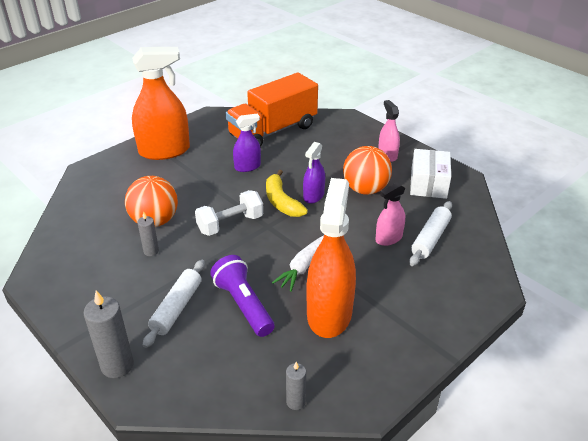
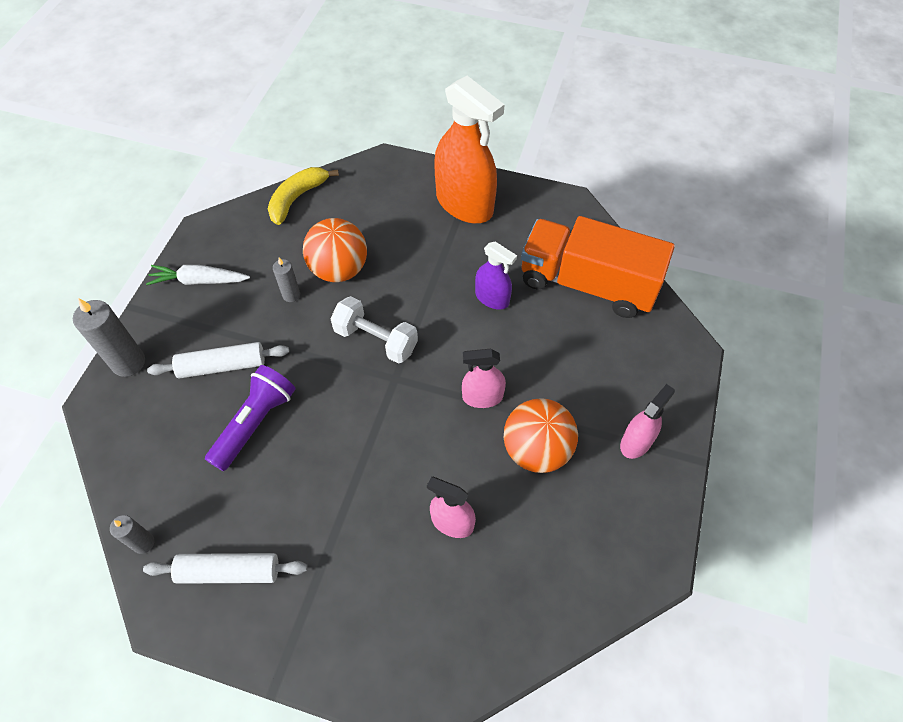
camera: 60 degrees right, 20 degrees up
(281, 202) = (448, 369): yellow banana -> yellow banana (297, 198)
(303, 267) = (345, 450): white carrot -> white carrot (199, 281)
(313, 196) = (482, 397): purple spray bottle -> pink spray bottle
(329, 314) = (282, 515): orange spray bottle -> none
(428, 184) = (605, 525): white box -> none
(430, 239) = (482, 575): white rolling pin -> white rolling pin (229, 571)

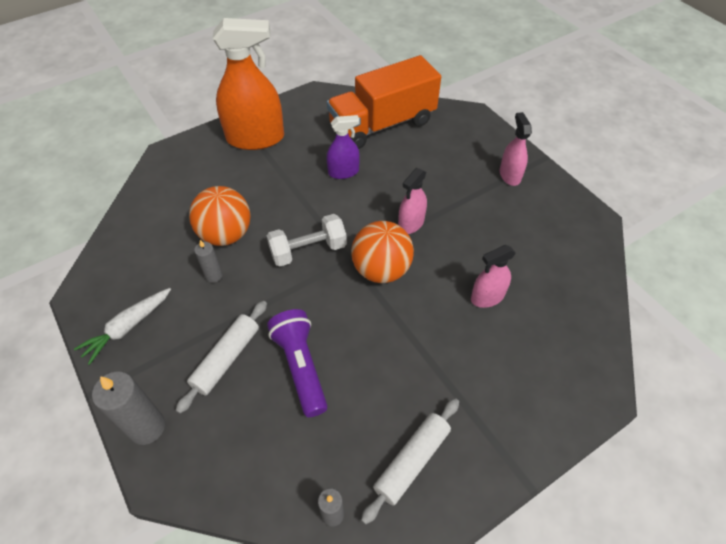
camera: 50 degrees left, 5 degrees down
(297, 198) = (132, 219): yellow banana -> none
(536, 450) = (473, 222): orange ball -> orange ball (381, 270)

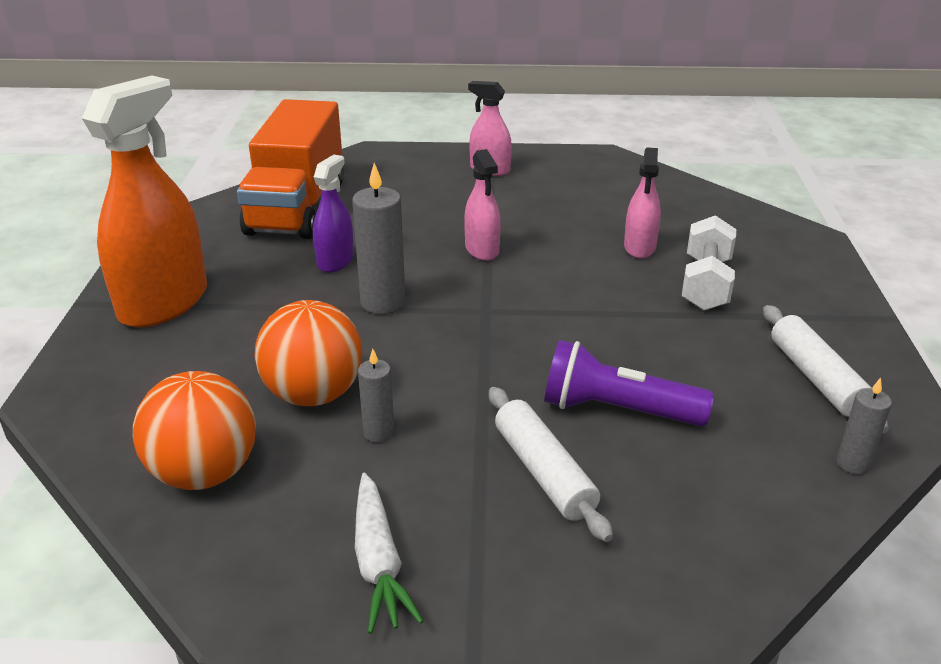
camera: 55 degrees left, 20 degrees down
(147, 427) = (597, 600): grey candle -> grey candle (383, 302)
(308, 250) = (433, 335): white dumbbell -> white dumbbell (706, 284)
(381, 270) = (528, 295): orange ball -> orange ball (204, 473)

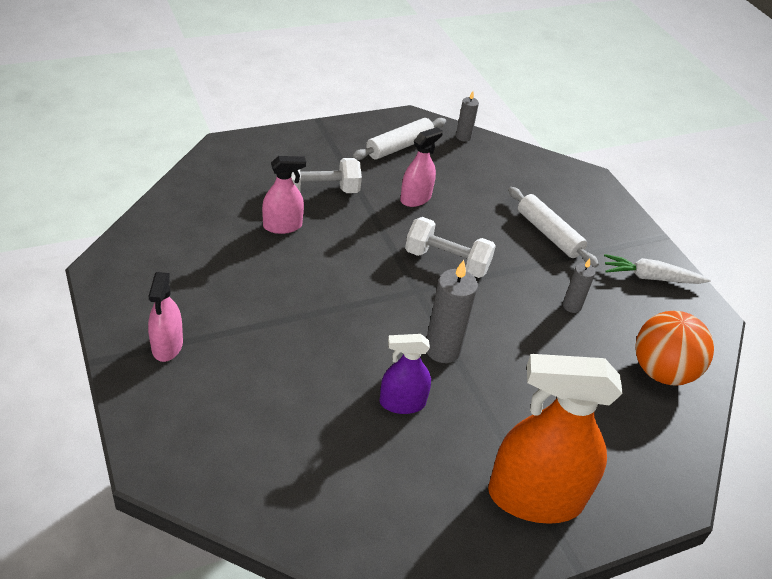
camera: 120 degrees left, 10 degrees up
(297, 206) = (317, 479): orange truck -> none
(314, 394) = (564, 349): orange ball -> none
(378, 562) = (651, 277): white carrot -> white carrot turned 135 degrees counterclockwise
(482, 250) = (332, 312): pink spray bottle -> pink spray bottle (415, 198)
(526, 347) = (447, 261): none -> white dumbbell
(544, 472) = (548, 234): white rolling pin -> white rolling pin turned 75 degrees counterclockwise
(616, 410) = (480, 215): purple flashlight -> none

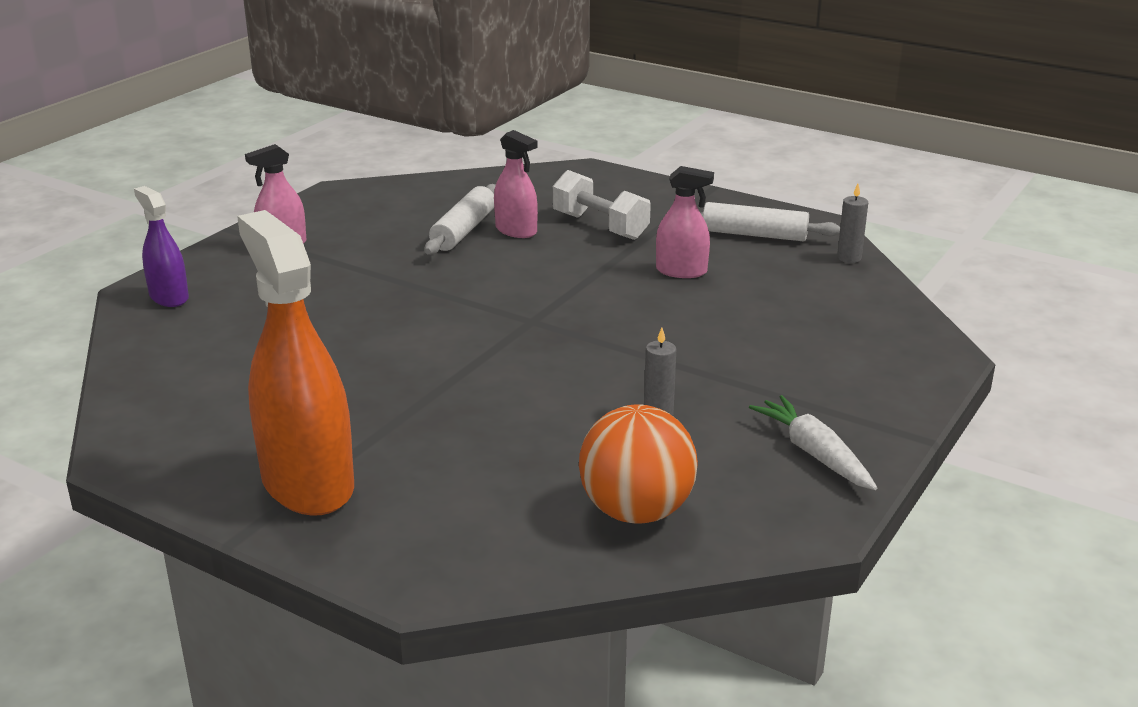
camera: 60 degrees right, 15 degrees down
(402, 403) = (352, 368): purple spray bottle -> purple spray bottle (169, 297)
(442, 349) = (461, 363): grey candle -> none
(447, 261) = (606, 320): white dumbbell -> none
(548, 234) = (768, 361): white rolling pin -> white rolling pin (463, 230)

